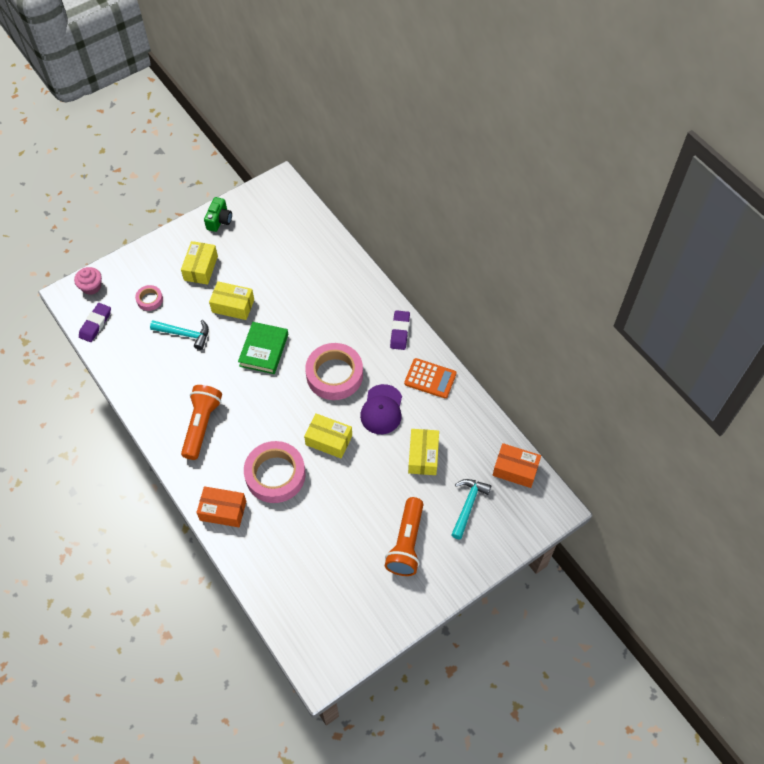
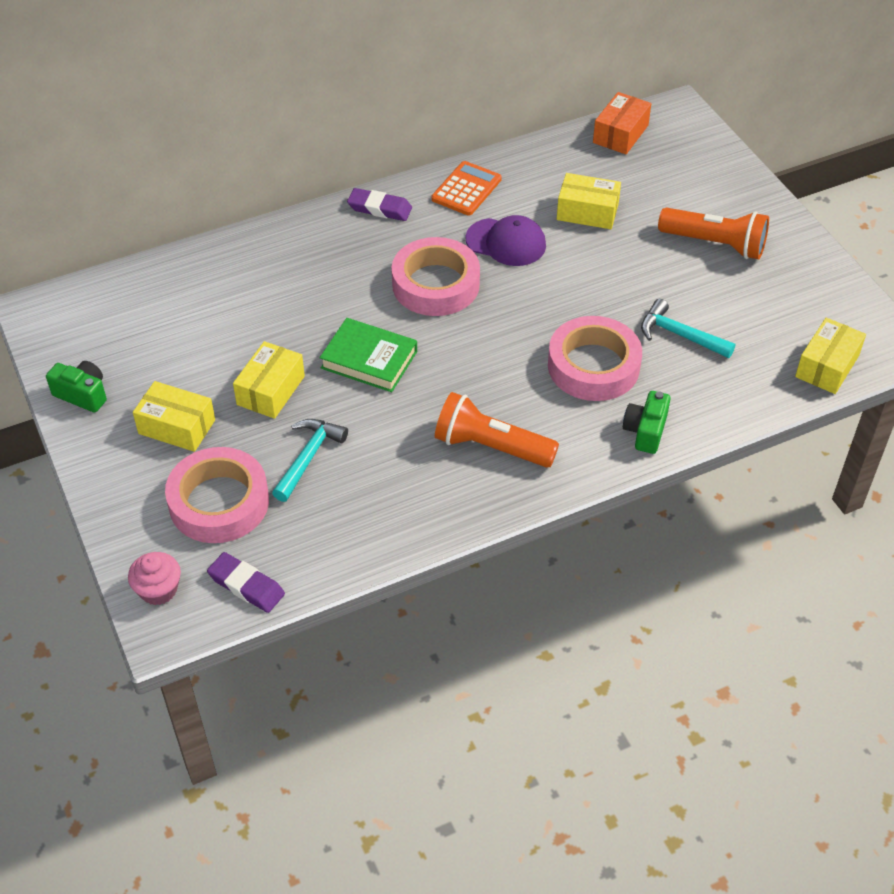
camera: 80 degrees left, 10 degrees down
(149, 299) = (219, 502): pink tape -> pink tape, size x2.09
(223, 510) = (645, 431): orange box -> green camera
(329, 440) = (545, 302): yellow box -> yellow box (827, 366)
(468, 505) = (666, 181): turquoise hammer -> turquoise hammer (680, 335)

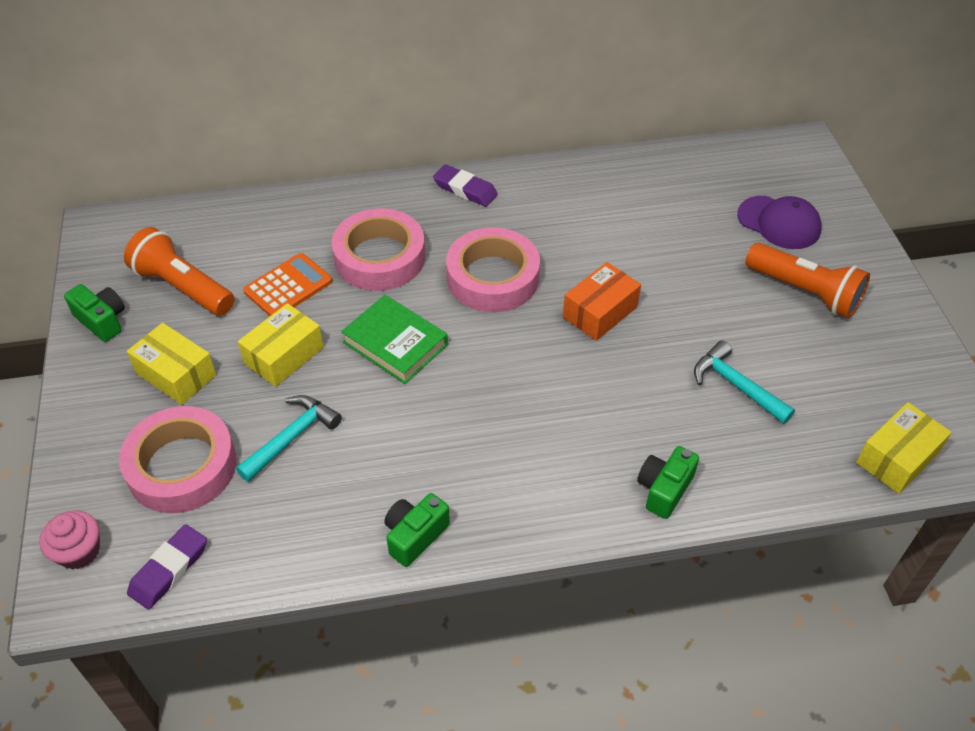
camera: 15 degrees right, 0 degrees up
(246, 586) = (169, 569): purple eraser -> purple eraser turned 75 degrees clockwise
(449, 512) = (415, 536): none -> green camera
(466, 189) = (559, 186): orange calculator -> orange calculator (288, 286)
(491, 446) = (487, 469): orange flashlight -> orange flashlight (183, 287)
(506, 242) = (580, 247): purple cap -> purple cap (779, 223)
(587, 212) = (676, 232): yellow box -> none
(593, 366) = (629, 400): pink tape -> pink tape (379, 257)
(620, 134) = (736, 158): orange box -> orange box (600, 312)

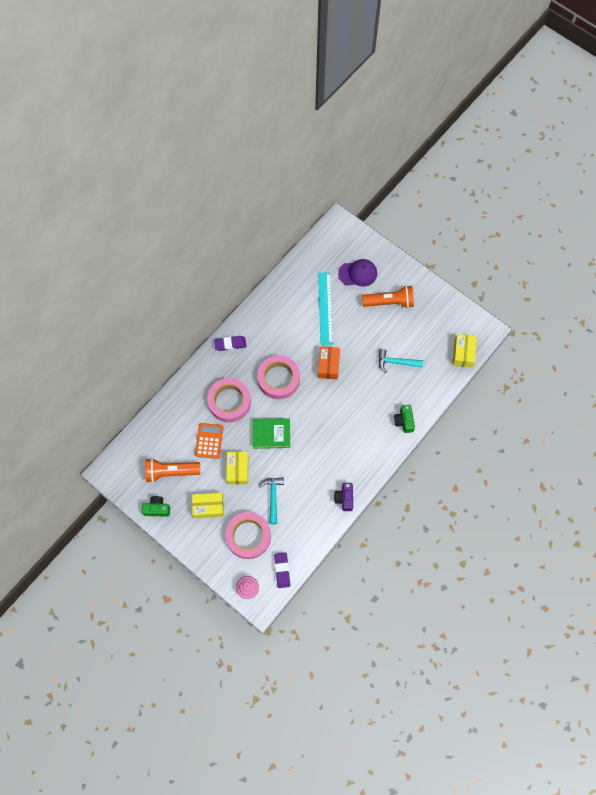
camera: 40 degrees left, 20 degrees up
(415, 536) = (344, 498): green camera -> purple camera
(673, 234) = (325, 308): none -> turquoise ruler

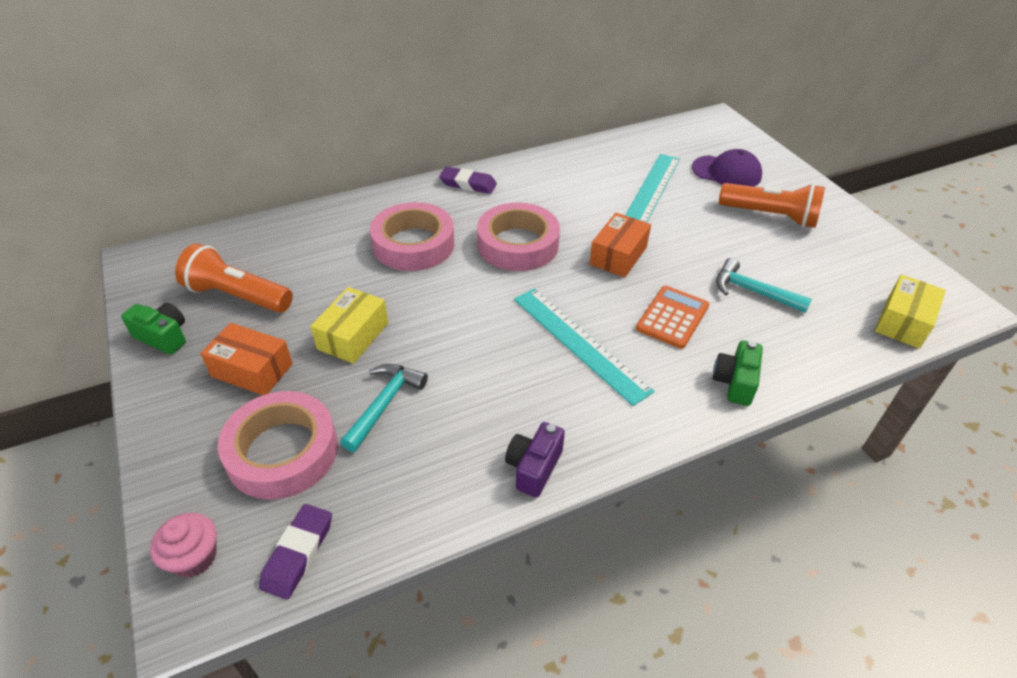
camera: 25 degrees right, 25 degrees down
(208, 507) = (252, 370): yellow box -> orange box
(209, 441) = (338, 279): orange calculator -> orange calculator (672, 317)
(271, 434) = (453, 309): green book -> none
(334, 429) = (579, 343): none -> turquoise ruler

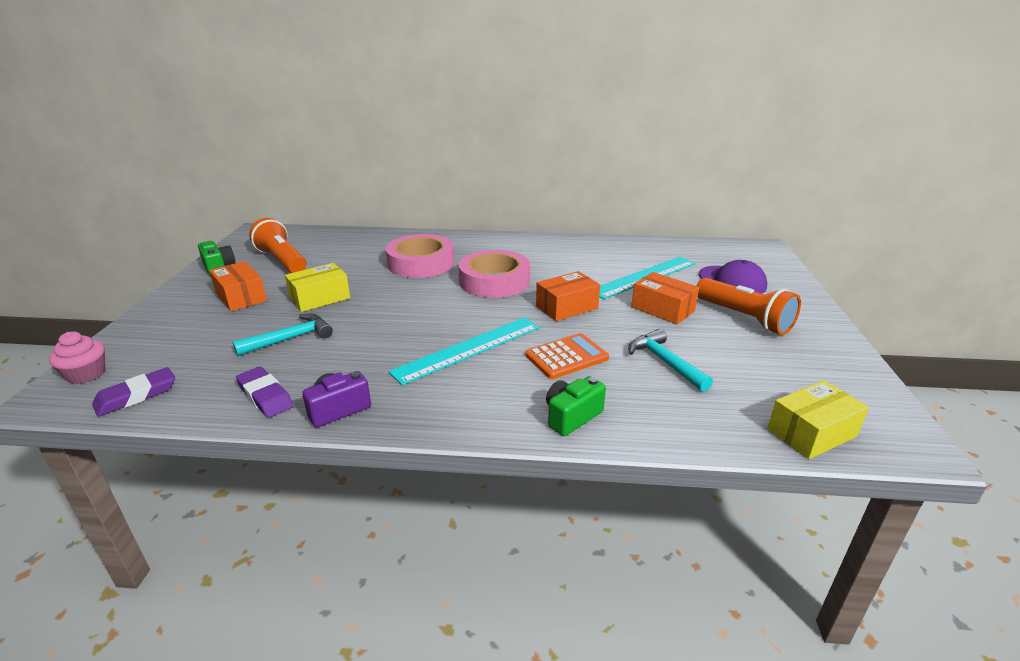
camera: 30 degrees right, 15 degrees down
(282, 451) = (201, 341): pink tape -> none
(468, 184) = (500, 241): purple eraser -> purple eraser (265, 396)
(579, 343) = (468, 349): turquoise ruler -> turquoise ruler turned 60 degrees clockwise
(700, 228) = (662, 309): none -> orange box

